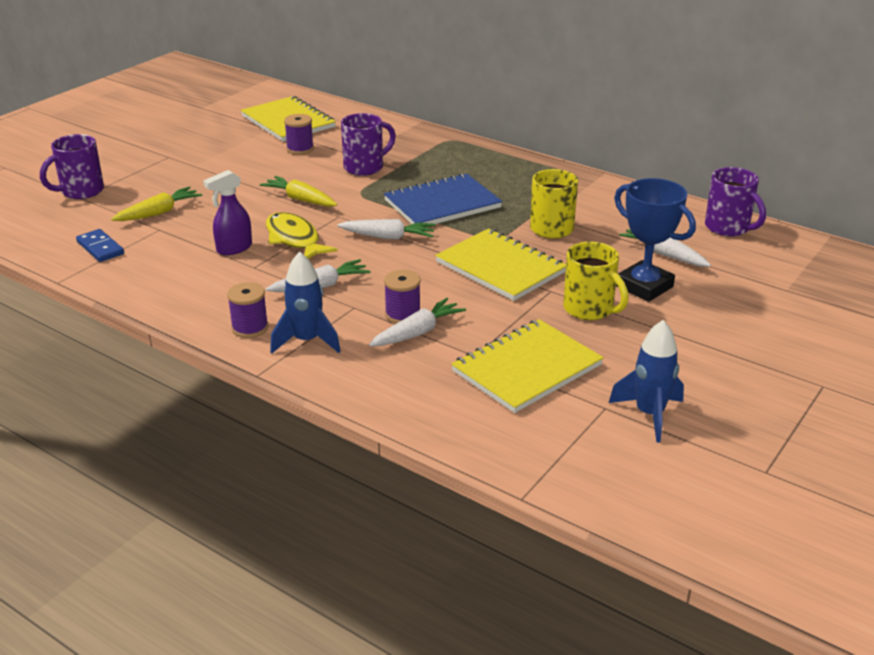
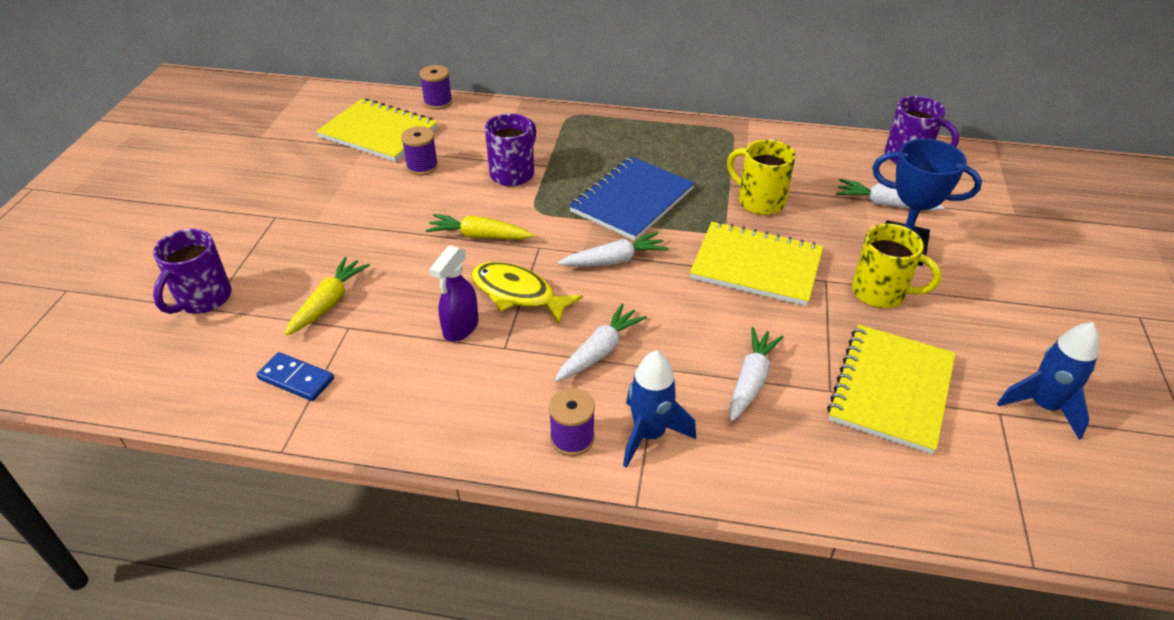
camera: 25 degrees left, 10 degrees up
(403, 314) = (716, 361): purple spool -> purple spool (438, 102)

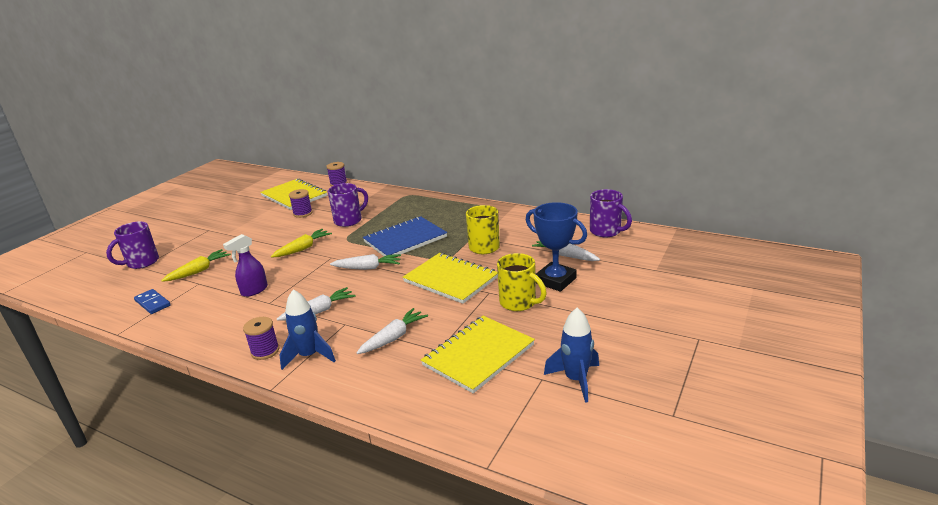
camera: 20 degrees right, 15 degrees down
(479, 236) = (303, 248): yellow carrot -> yellow carrot turned 105 degrees clockwise
(518, 294) = (299, 278): yellow fish -> none

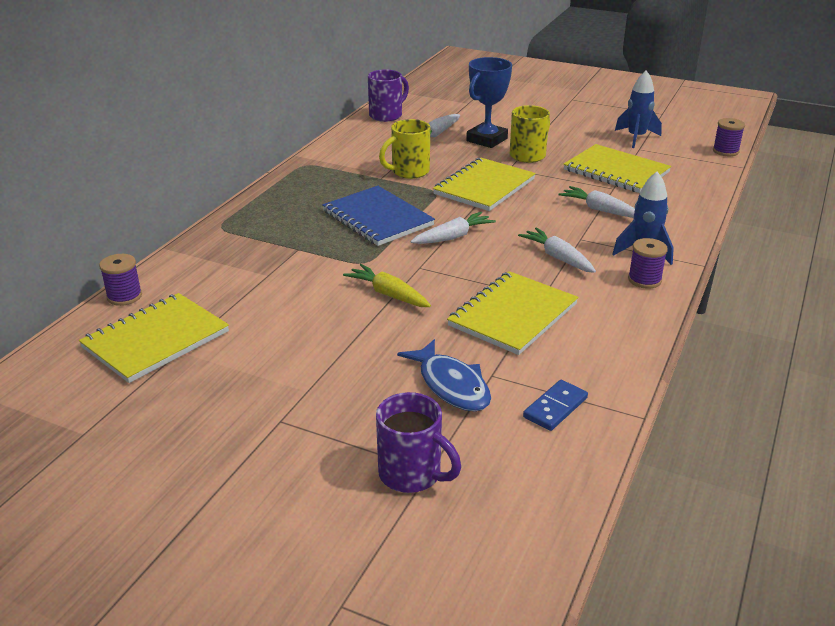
camera: 95 degrees left, 5 degrees up
(199, 271) = (451, 385): yellow carrot -> blue fish
(254, 291) = (513, 315): purple spray bottle -> yellow notebook
(303, 213) = (249, 316): purple spool -> purple spool (725, 151)
(349, 220) = (299, 267): purple mug -> none
(368, 268) = (453, 237): white carrot -> white carrot turned 60 degrees clockwise

